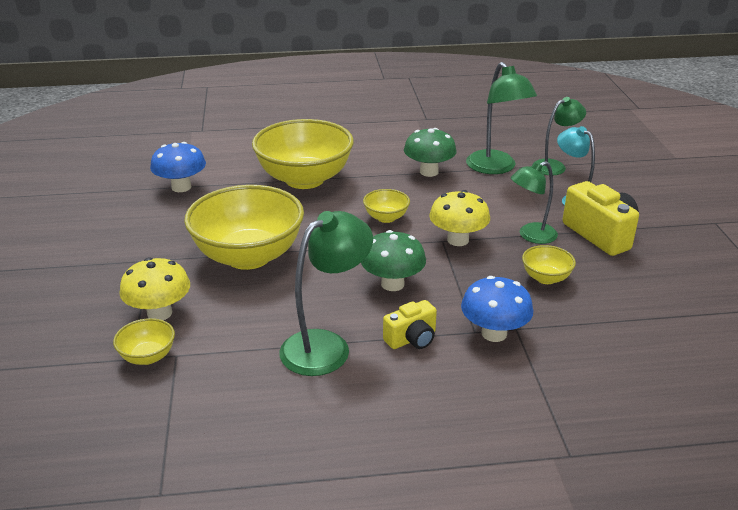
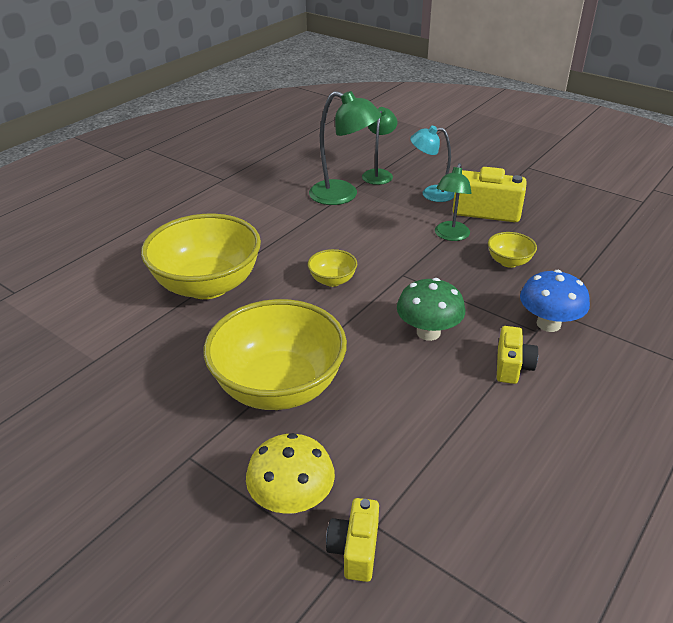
camera: 45 degrees left, 5 degrees up
(148, 356) = (355, 549): yellow bowl -> yellow camera
(181, 187) = (94, 363): blue mushroom -> none
(326, 346) = (470, 417): green lamp -> none
(429, 172) = (300, 223): green mushroom -> none
(458, 240) = (412, 268): yellow mushroom -> none

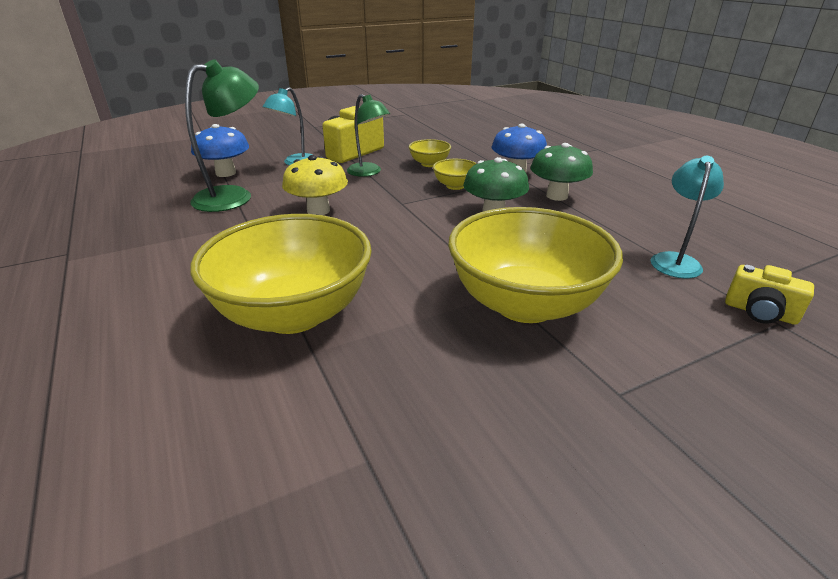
camera: 65 degrees left, 5 degrees down
(292, 500) = (697, 333): yellow mushroom -> yellow mushroom (318, 210)
(332, 280) = (374, 235): yellow bowl -> yellow bowl (455, 186)
(378, 174) = (226, 173): green lamp -> blue mushroom
(424, 478) = (675, 260): none -> turquoise lamp
(512, 366) = (557, 196): yellow camera -> green mushroom

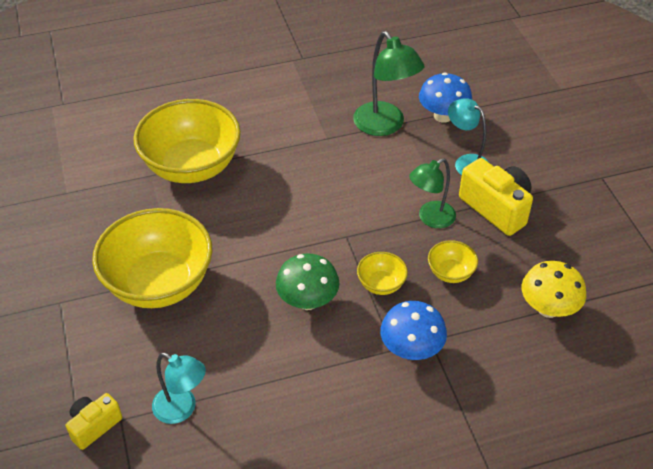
camera: 100 degrees right, 15 degrees up
(318, 210) = (342, 179): yellow mushroom -> yellow mushroom (548, 308)
(557, 196) = (337, 367): green mushroom -> none

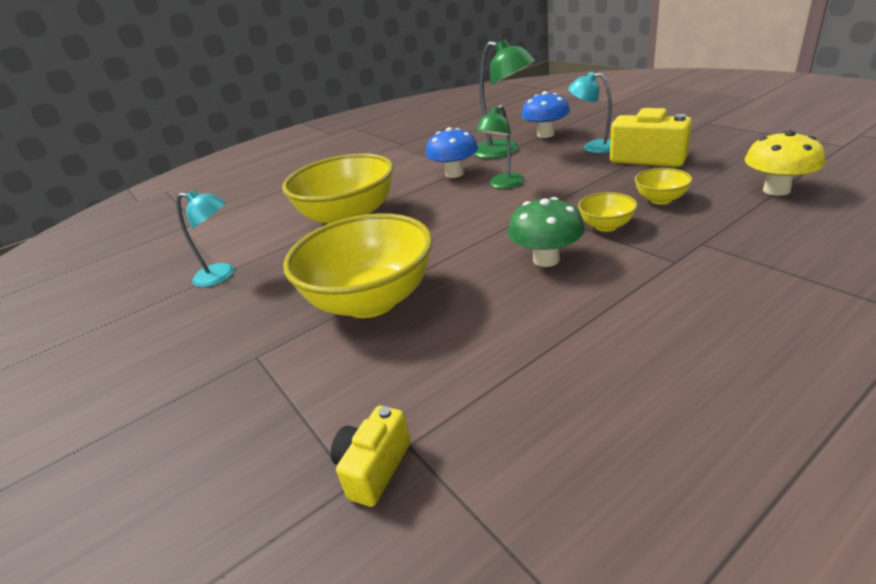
camera: 15 degrees left, 15 degrees down
(182, 409) = (486, 400): turquoise lamp -> turquoise lamp (222, 275)
(411, 349) = (692, 255): blue mushroom -> blue mushroom (454, 174)
(430, 218) = (601, 179): green lamp -> green lamp (503, 185)

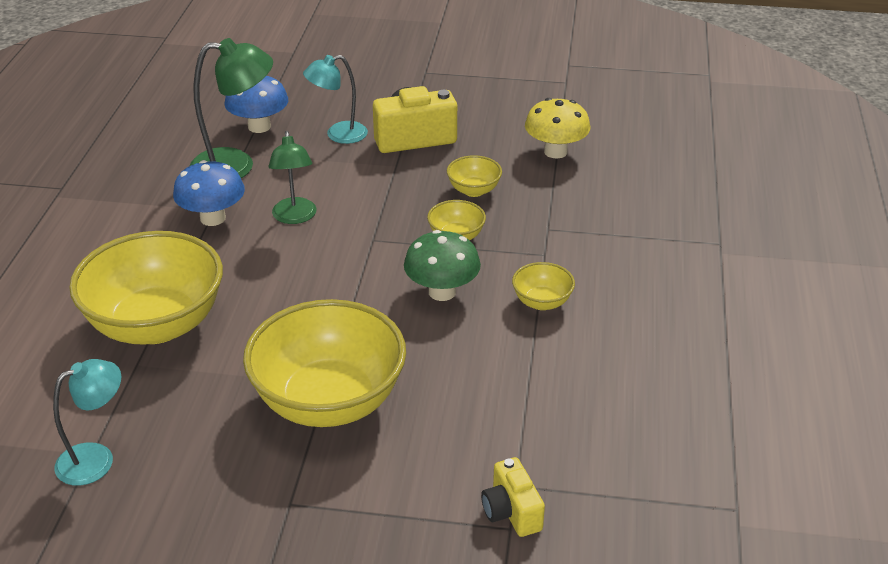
camera: 50 degrees left, 5 degrees up
(627, 298) = (542, 302): none -> yellow bowl

